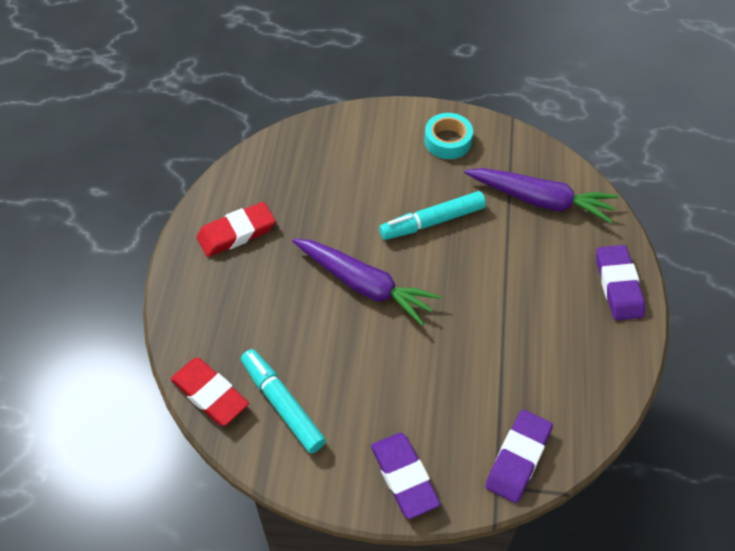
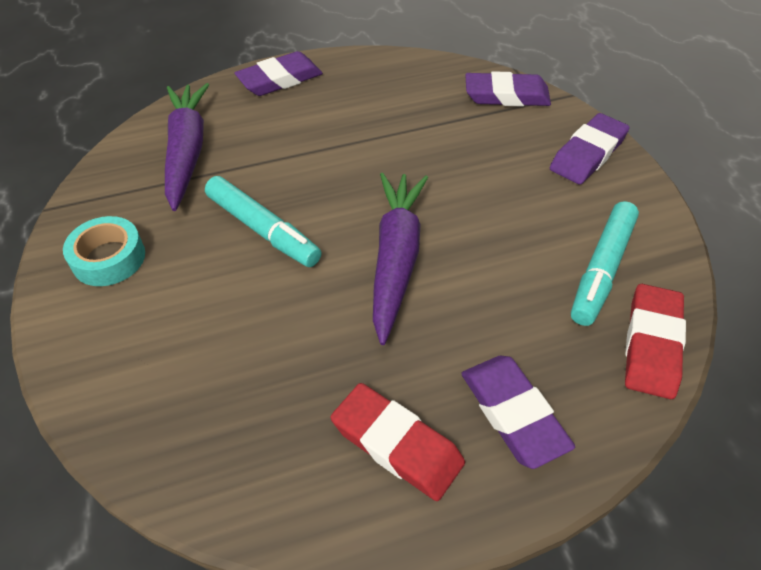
camera: 115 degrees left, 5 degrees down
(218, 293) = (513, 413): none -> purple eraser

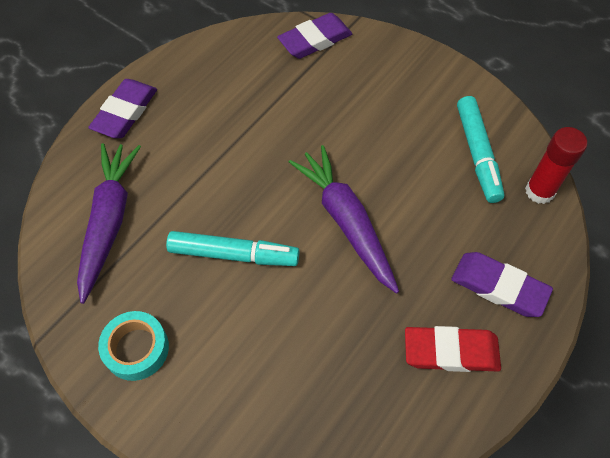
camera: 35 degrees left, 10 degrees up
(187, 151) = (109, 221): purple carrot -> purple carrot turned 45 degrees clockwise
(587, 154) = (406, 65): purple eraser -> none
(651, 344) = (539, 191): red eraser -> red glue stick

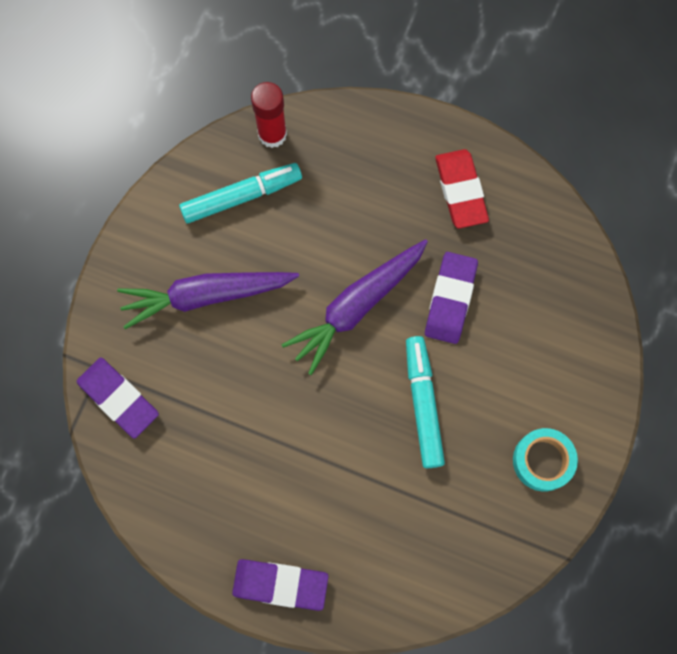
camera: 105 degrees left, 15 degrees up
(109, 221) = (422, 542): purple carrot -> purple carrot (206, 296)
(499, 287) = (387, 159): purple eraser -> purple eraser (450, 299)

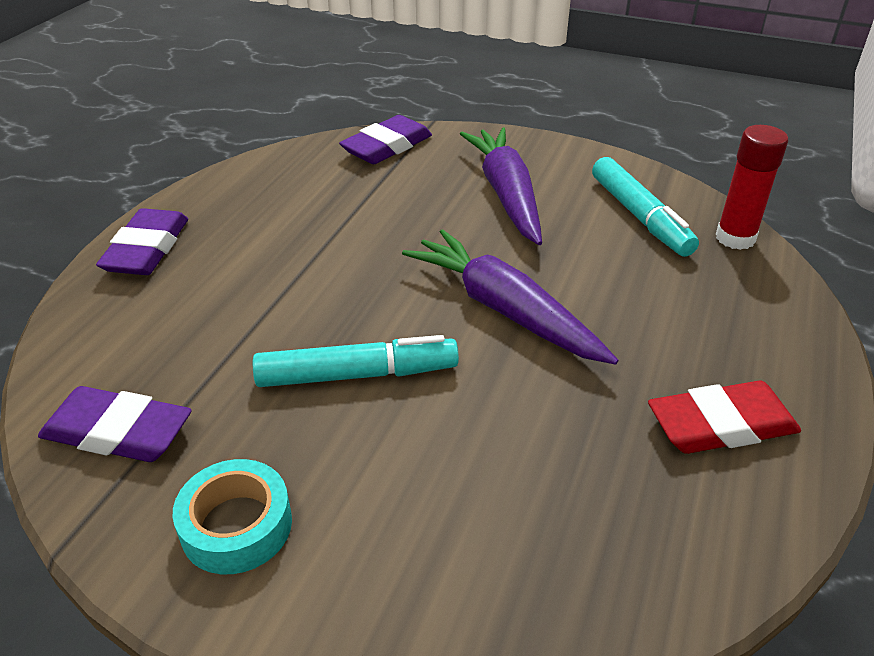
camera: 90 degrees right, 35 degrees down
(450, 299) = (526, 408): purple eraser -> purple eraser (118, 431)

